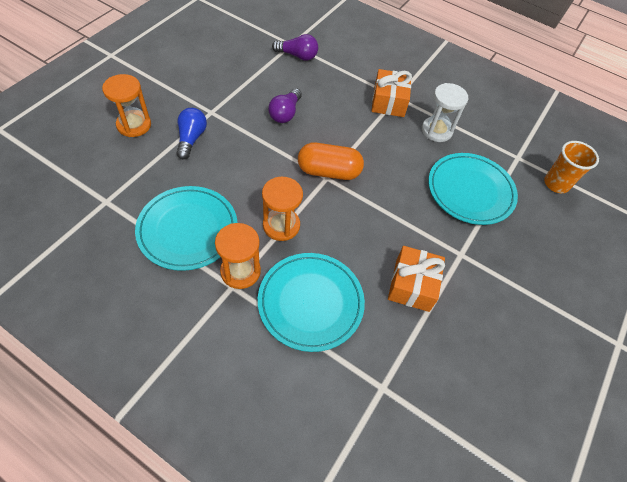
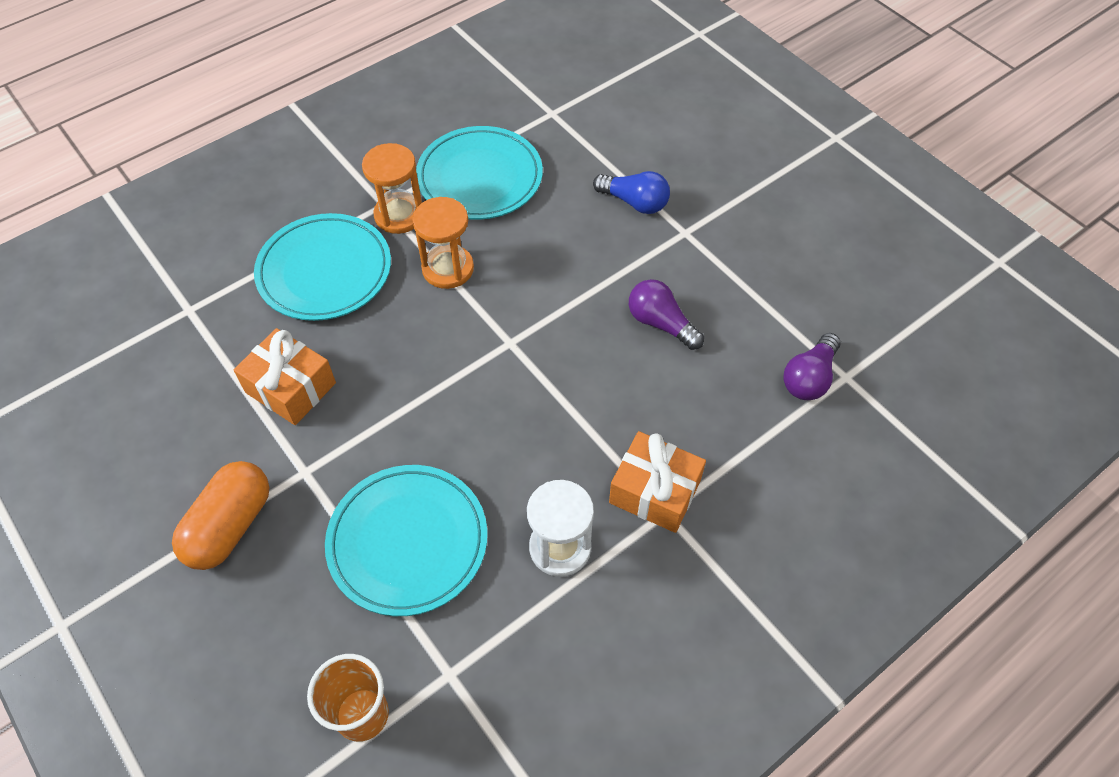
camera: 115 degrees right, 0 degrees up
(134, 125) = (677, 148): orange hourglass -> none
(329, 171) = (521, 348): orange capsule -> orange capsule (230, 526)

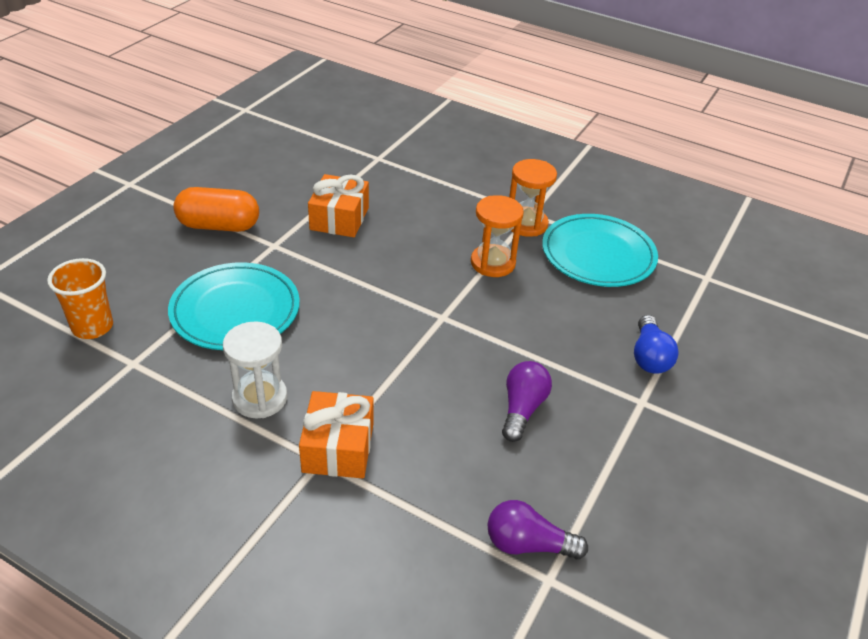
camera: 65 degrees right, 15 degrees down
(324, 271) = (448, 204): turquoise plate -> none

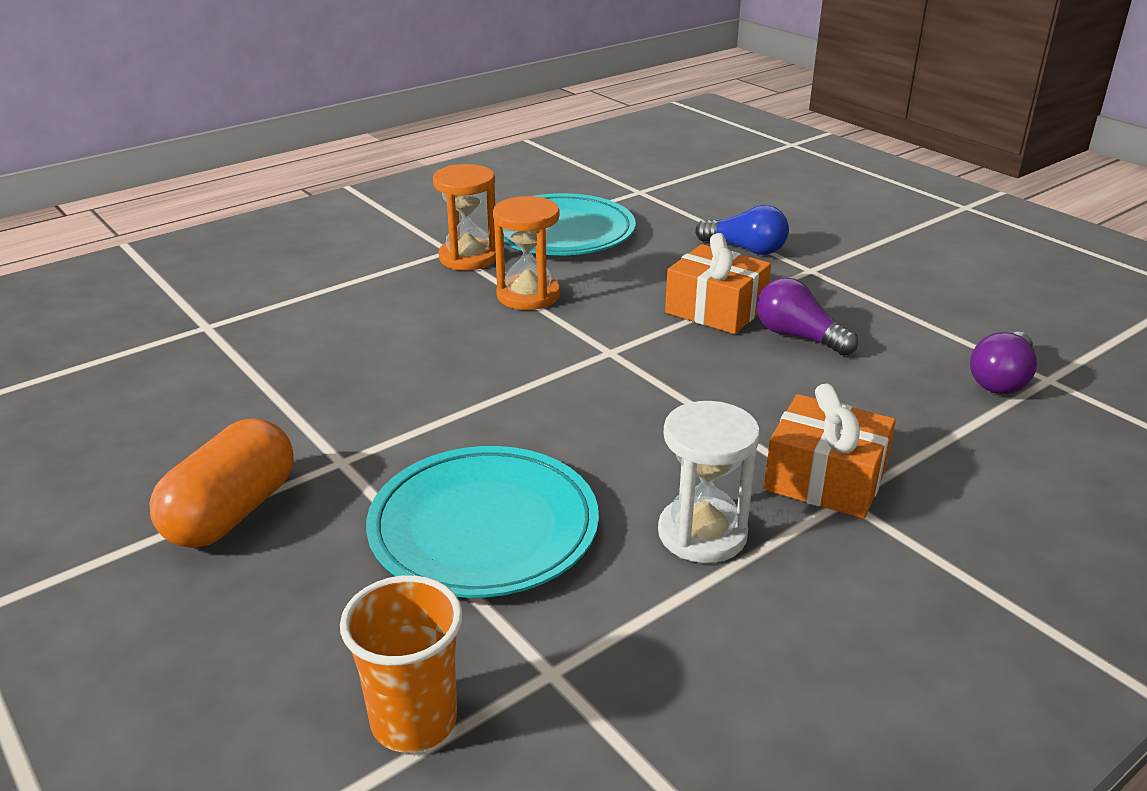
camera: 65 degrees left, 10 degrees down
(339, 218) = (328, 388): orange gift -> orange gift (716, 309)

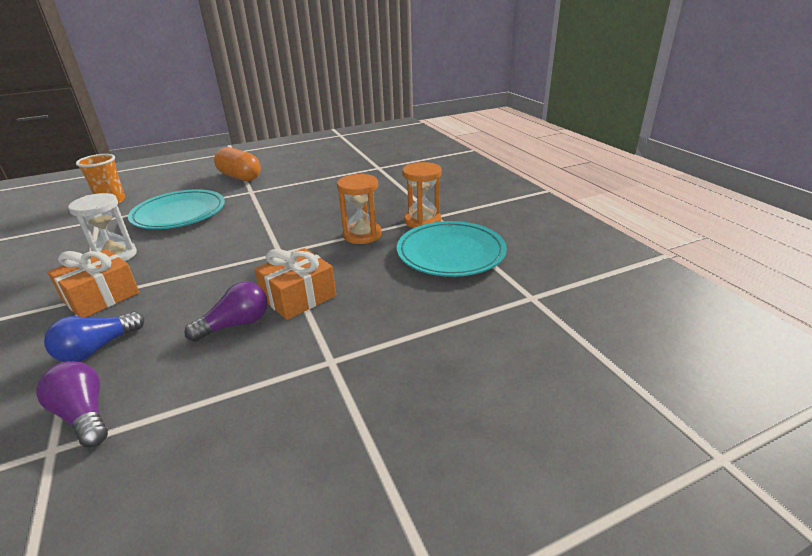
camera: 105 degrees right, 0 degrees up
(745, 249) = (388, 332): blue light bulb -> blue light bulb (97, 348)

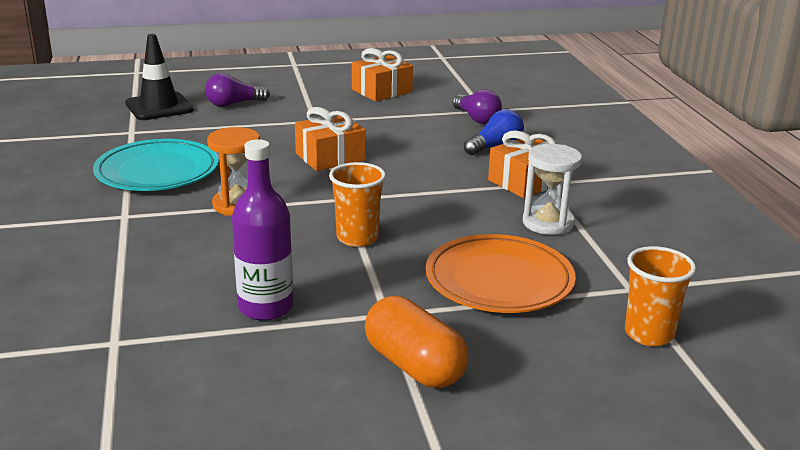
camera: 170 degrees left, 5 degrees down
(179, 214) = (499, 280): turquoise plate -> orange plate
(226, 487) = (381, 91): none -> orange gift
(236, 324) = (386, 146): purple light bulb -> purple light bulb (234, 104)
(267, 225) = (357, 238): none -> orange cup
(315, 186) = (266, 307): none -> purple bottle
(422, 221) = (148, 211): orange hourglass -> none
(554, 350) = (159, 107): none -> black traffic cone

